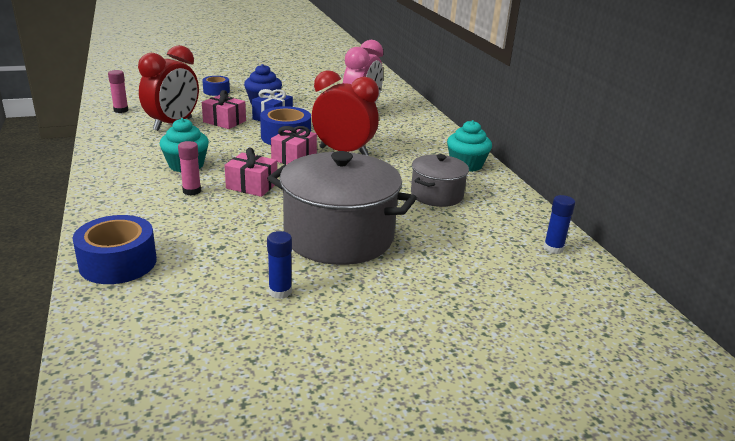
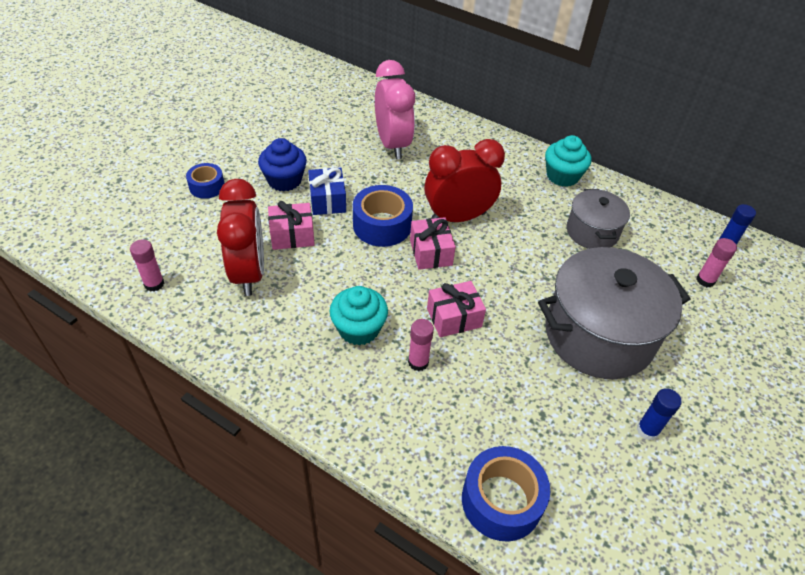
camera: 40 degrees left, 20 degrees up
(493, 255) = (705, 280): none -> pink glue stick

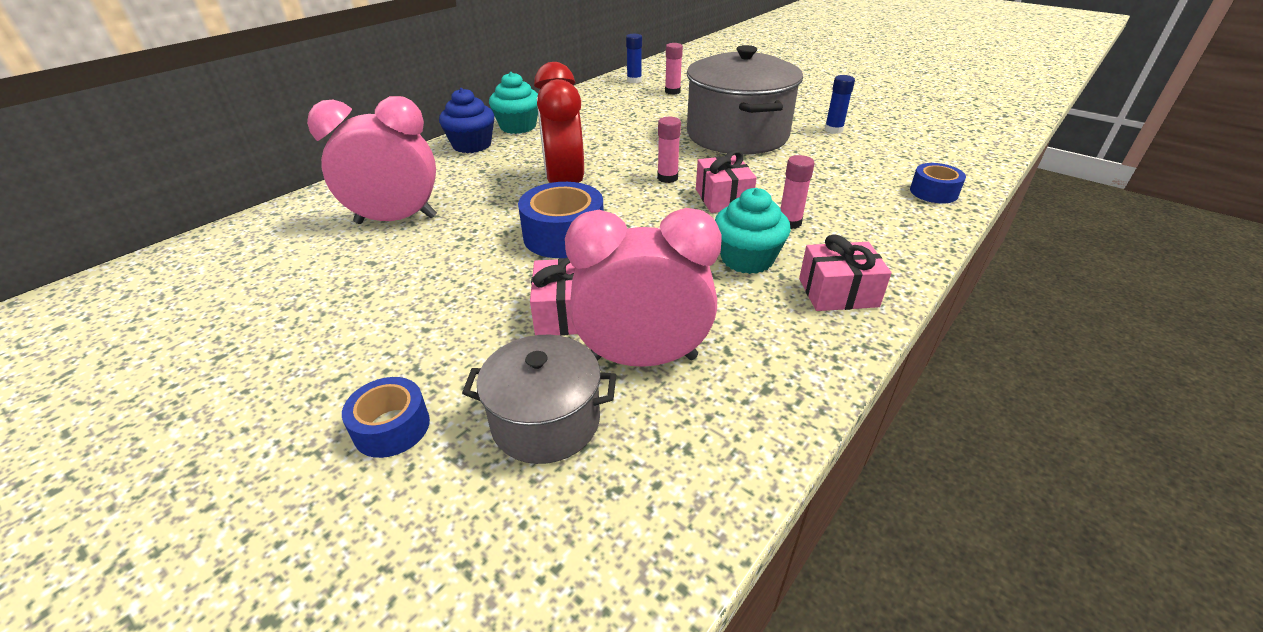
camera: 80 degrees left, 10 degrees down
(154, 284) = (662, 490): pink glue stick -> pink glue stick (667, 178)
(249, 273) = (642, 358): red clock -> pink clock
(284, 180) = (425, 322): blue cupcake -> blue cupcake (472, 145)
(327, 200) = (495, 278): blue gift -> none
(430, 252) = (621, 205): pink gift -> pink gift (838, 293)
(501, 500) = (933, 192): blue tape -> blue tape, size x0.61
(592, 232) = (606, 123): grey pot -> grey pot (546, 421)

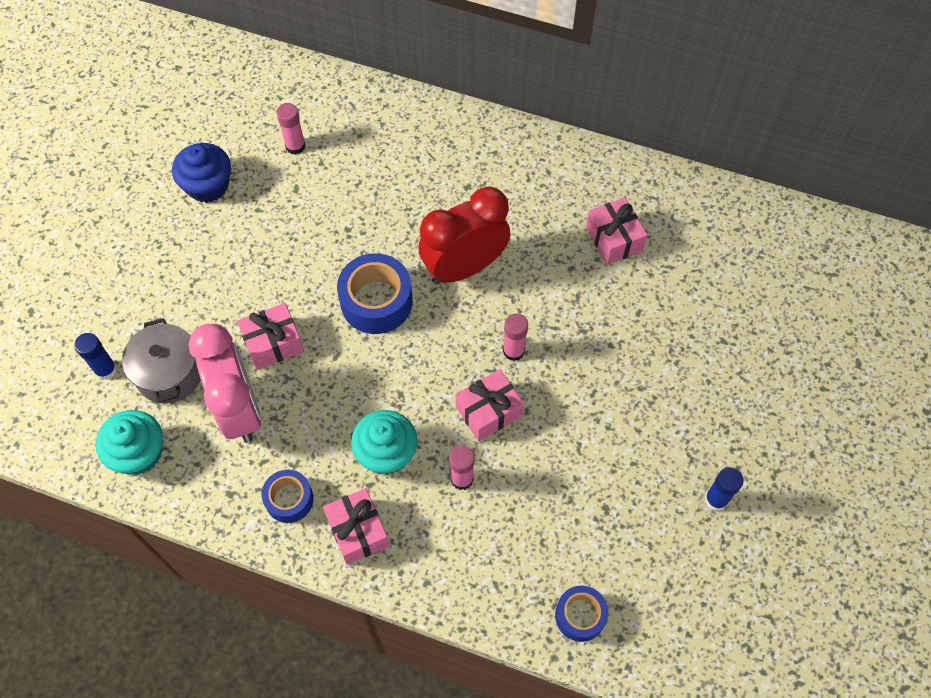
camera: 70 degrees right, 25 degrees up
(391, 427) = (145, 295): blue tape -> blue tape (289, 499)
(396, 220) = (358, 170): pink clock -> none
(472, 145) = (517, 152): blue cupcake -> blue cupcake (208, 185)
(518, 126) = (579, 170): turquoise cupcake -> turquoise cupcake (139, 453)
(592, 125) = (613, 239): none -> pink gift
(634, 80) = (782, 233): blue glue stick -> blue glue stick (106, 370)
(672, 91) = (763, 289): pink glue stick -> pink glue stick (295, 146)
(737, 135) = (652, 394): grey pot -> none

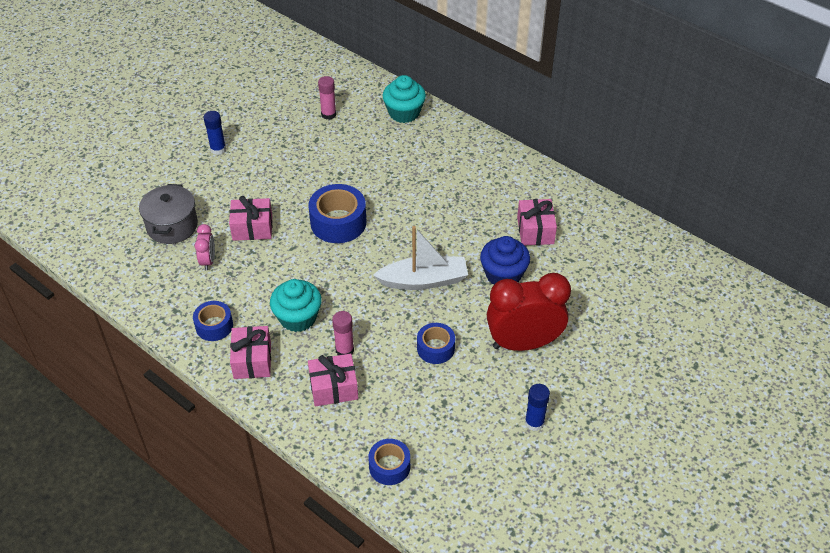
camera: 20 degrees right, 15 degrees down
(106, 370) = (131, 212): blue glue stick -> blue glue stick (218, 149)
(139, 453) = (126, 267): turquoise cupcake -> turquoise cupcake (404, 113)
(208, 185) = (256, 122): blue cupcake -> blue cupcake (503, 274)
(239, 409) = (208, 261): pink clock -> pink clock, size x0.46
(464, 267) = (413, 218): red clock -> red clock (523, 343)
(488, 411) = (386, 313): pink gift -> pink gift (333, 388)
(513, 351) = (423, 280): pink glue stick -> white boat
(566, 439) = (435, 348): none -> blue tape

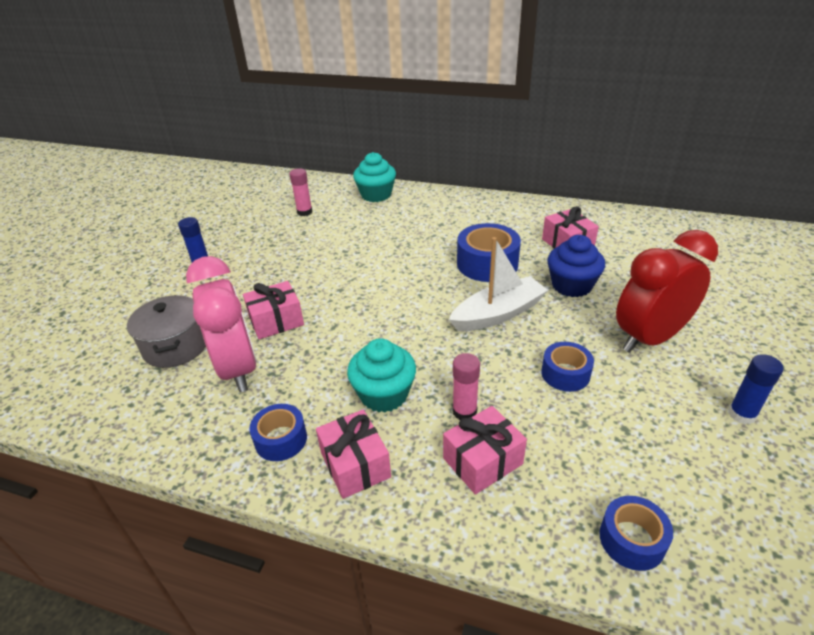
camera: 20 degrees left, 10 degrees down
(208, 261) = (238, 369): pink clock -> pink clock, size x2.20
(338, 222) = (370, 290): blue tape -> blue tape (487, 264)

